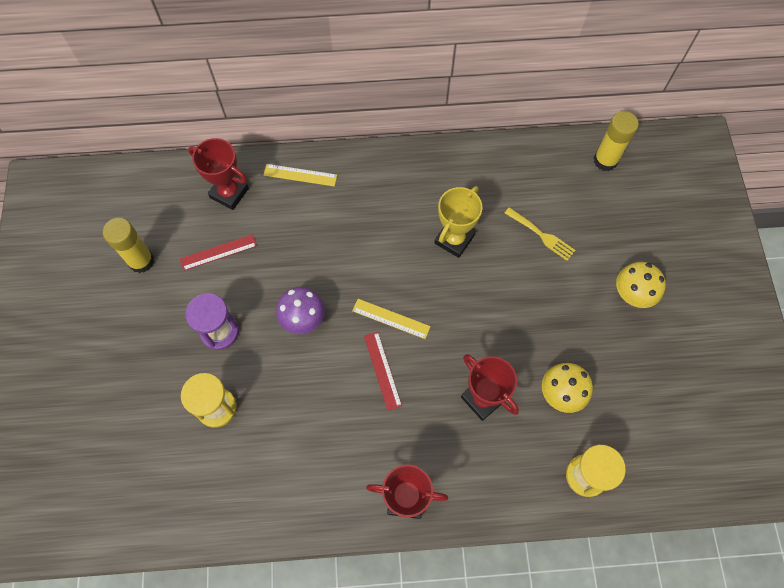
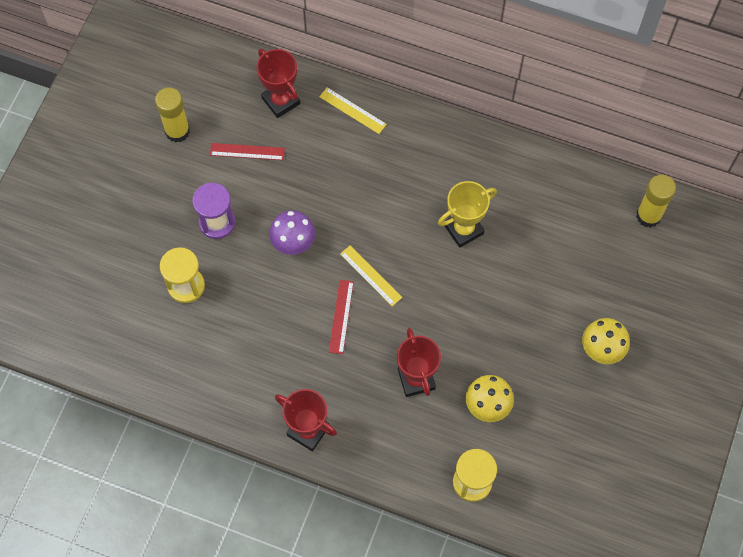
camera: 25 degrees right, 0 degrees up
(541, 235) = (547, 260): yellow fork -> none

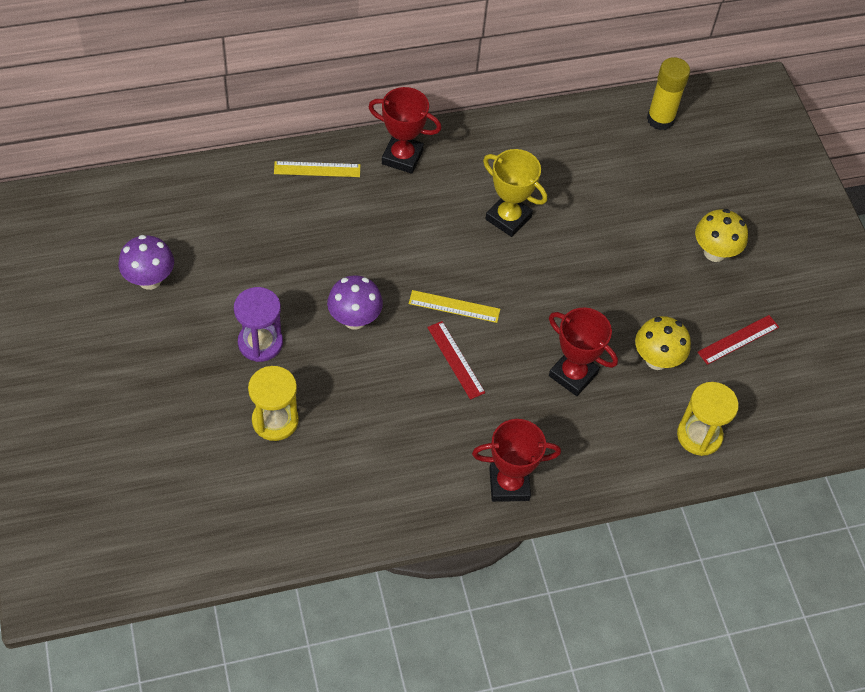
camera: 40 degrees left, 10 degrees down
(177, 131) = (149, 280): yellow glue stick -> purple mushroom
(247, 152) = (239, 260): red ruler -> red ruler (738, 340)
(281, 101) = (237, 197): red trophy -> red trophy (402, 157)
(463, 229) = (508, 218): yellow trophy -> yellow trophy turned 75 degrees counterclockwise

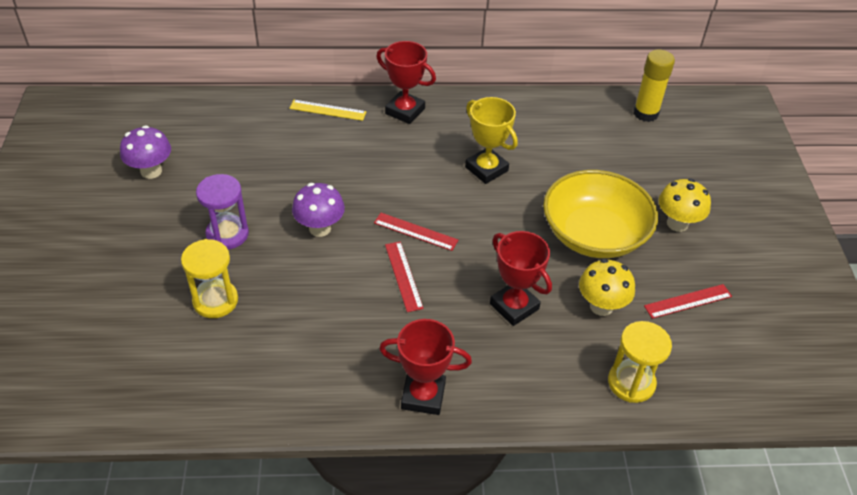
camera: 15 degrees right, 10 degrees down
(454, 306) = (415, 231): yellow ruler -> red ruler
(634, 279) = (594, 234): none -> yellow bowl

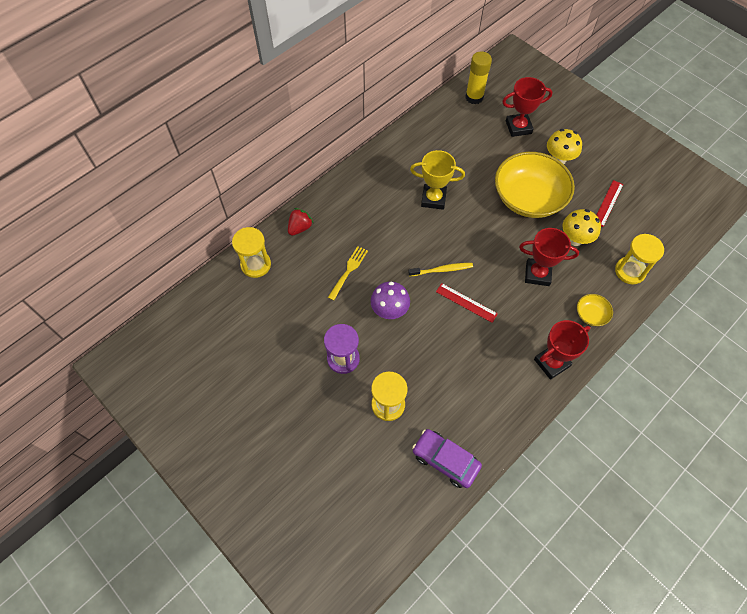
camera: 40 degrees left, 15 degrees up
(151, 171) = (244, 357): purple mushroom -> none
(203, 389) = (445, 460): none -> purple car
(253, 112) = (256, 265): none -> yellow hourglass
(325, 171) = (348, 271): none -> yellow fork
(328, 110) = (300, 228): yellow ruler -> red strawberry
(405, 111) = (346, 193): red trophy -> red trophy (518, 127)
(415, 231) = (442, 270): red ruler -> yellow toothbrush
(528, 387) = (591, 314): none -> yellow bowl

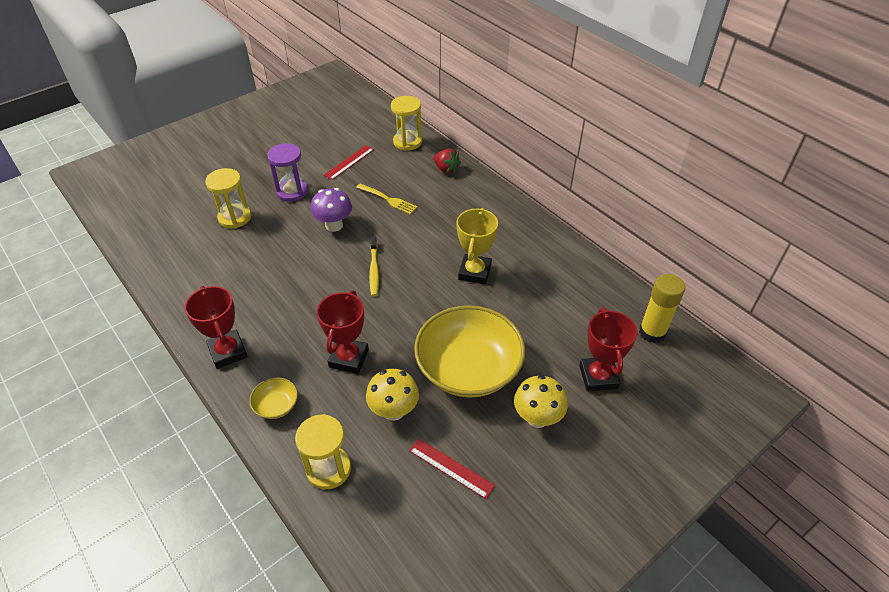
camera: 95 degrees right, 15 degrees down
(445, 460) = (163, 251): purple car -> none
(466, 302) = (327, 286): red ruler -> red ruler (349, 162)

